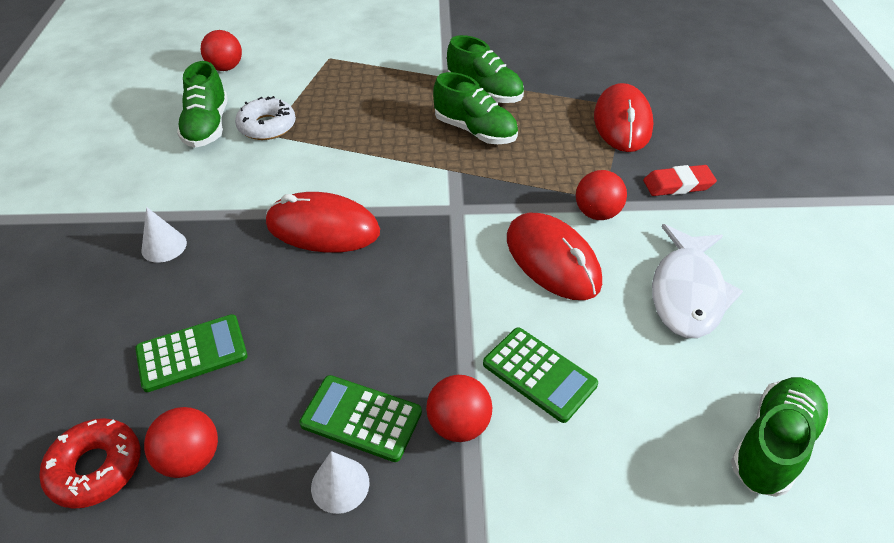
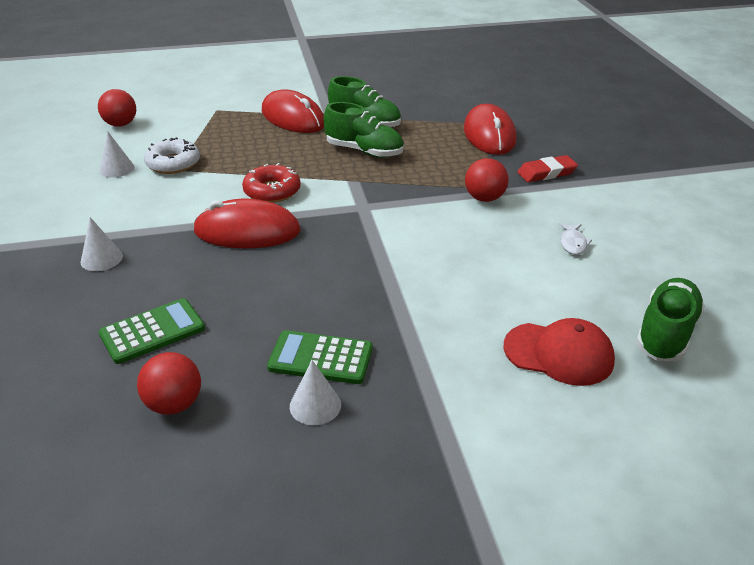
camera: 10 degrees left, 10 degrees down
(96, 468) = (87, 423): red donut -> red donut (272, 191)
(207, 127) = (116, 169): green shoe -> white cone
(458, 424) = (406, 352): red ball -> none
(539, 374) = (465, 310): green calculator -> none
(552, 260) = (455, 233): red mouse -> red mouse (293, 118)
(635, 455) = (559, 354): none -> red cap
(687, 292) = (573, 243): white fish -> white fish, size x0.43

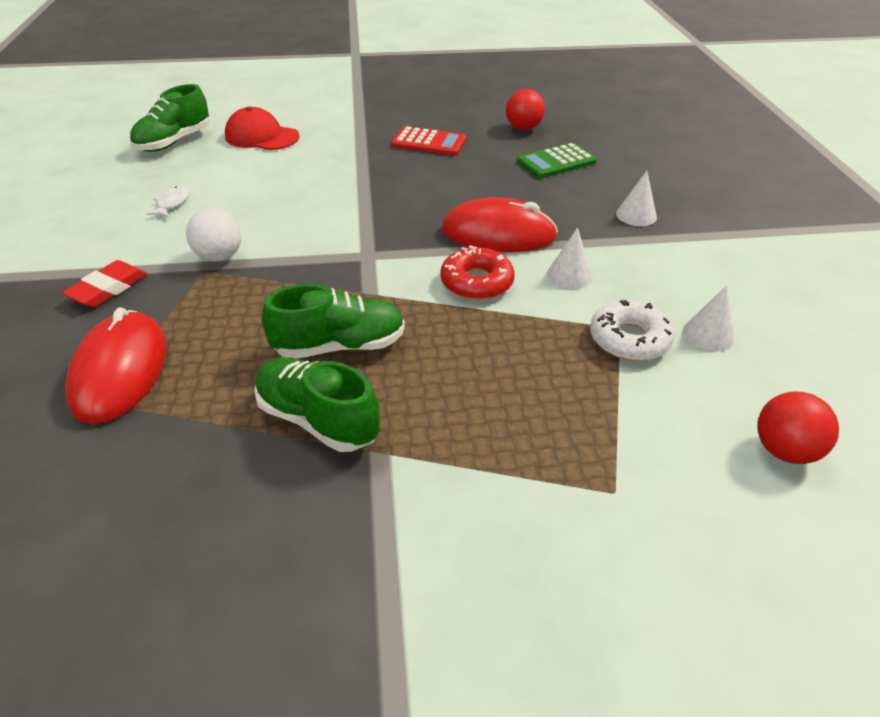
camera: 175 degrees left, 5 degrees up
(293, 118) = (452, 448): red mouse -> none
(315, 405) = (434, 124): white cone -> white cone (569, 275)
(320, 358) = (429, 142): green calculator -> red calculator
(364, 151) = (340, 346): green shoe -> green shoe turned 135 degrees clockwise
(484, 198) = (219, 256): red ball -> white ball
(546, 173) = (108, 288): red eraser -> red eraser turned 45 degrees counterclockwise

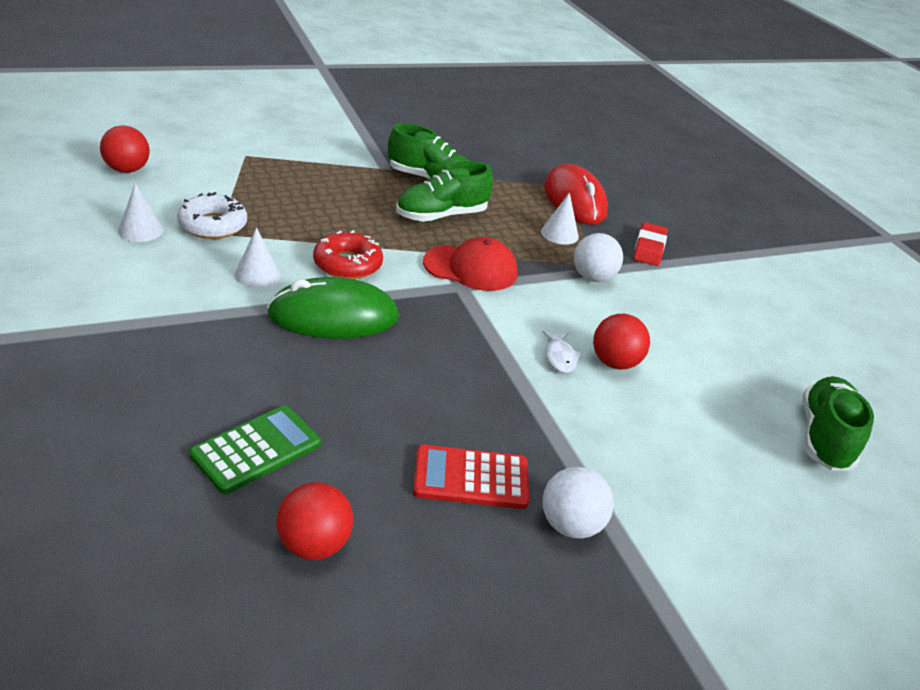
camera: 160 degrees right, 5 degrees down
(172, 204) = (701, 333): white fish -> white fish (560, 357)
(261, 136) = (726, 464): red cap -> red cap (471, 268)
(277, 188) = (614, 363): none -> red ball
(383, 124) = (570, 525): none -> white ball
(498, 233) = (333, 316): red mouse -> green mouse
(636, 215) = (159, 352): white cone -> white cone (559, 234)

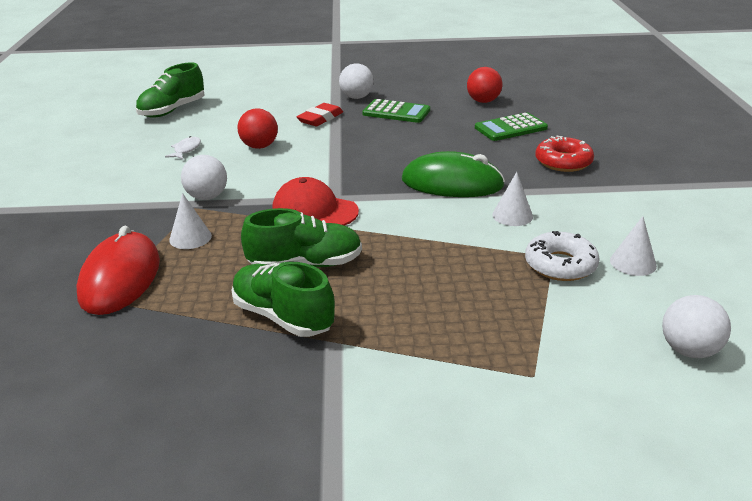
camera: 155 degrees left, 5 degrees down
(127, 170) = (689, 350): red ball -> white ball
(347, 264) = (429, 220): red donut -> red donut (563, 162)
(471, 478) = (396, 112): red calculator -> green calculator
(560, 357) = (296, 151): white fish -> white fish (186, 150)
(649, 248) = (112, 219): red eraser -> red eraser (320, 118)

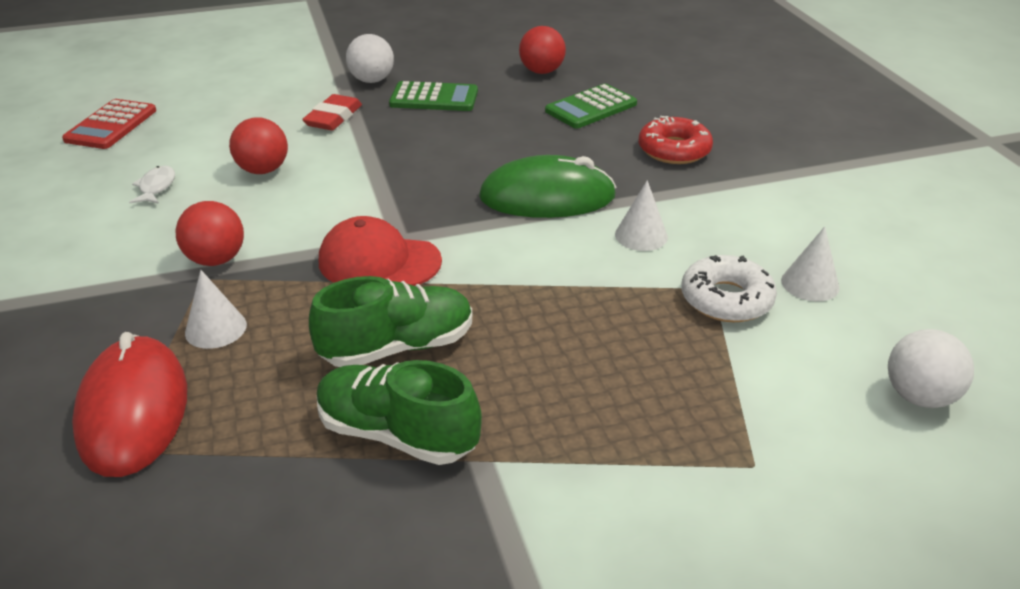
camera: 15 degrees left, 5 degrees up
(172, 110) = (111, 125): green shoe -> red calculator
(207, 197) = (216, 260): white ball -> red ball

